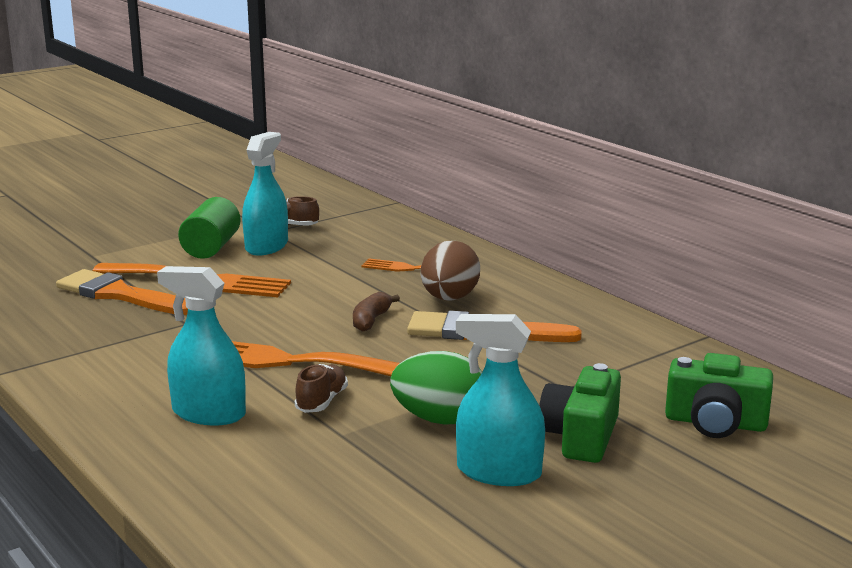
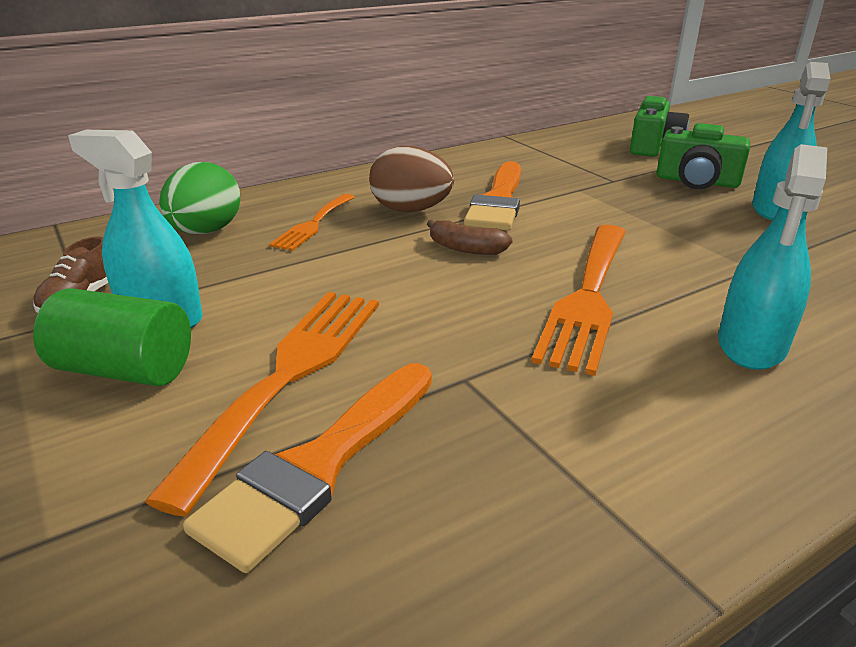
camera: 85 degrees left, 10 degrees up
(321, 402) = (685, 277): brown shoe -> none
(439, 419) = (695, 225): green egg -> green egg (206, 231)

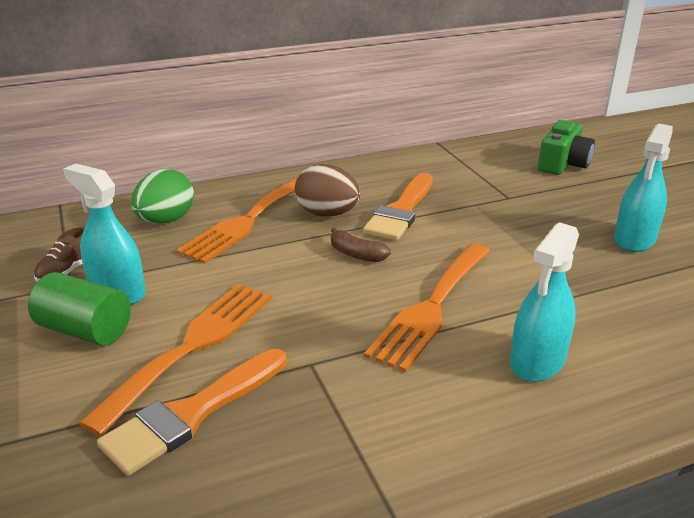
camera: 10 degrees right, 0 degrees up
(313, 224) = (247, 221): orange fork -> orange fork, size x1.77
(697, 181) = (581, 204): green camera -> none

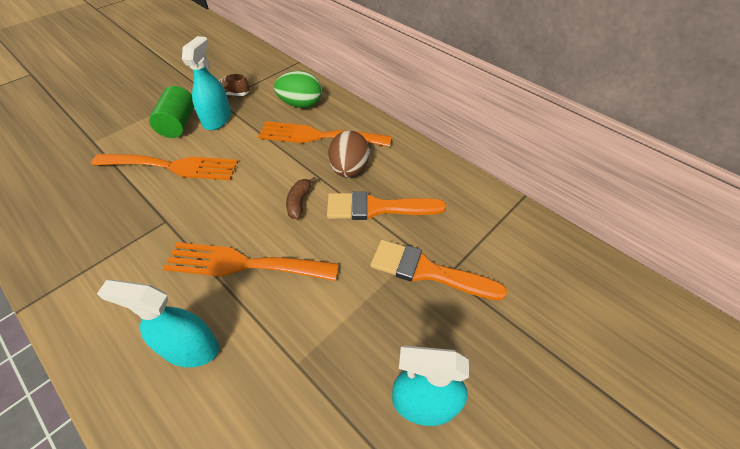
camera: 65 degrees right, 20 degrees up
(191, 414) = (114, 189): orange brush -> orange brush (427, 271)
(563, 164) = (559, 306): green camera -> none

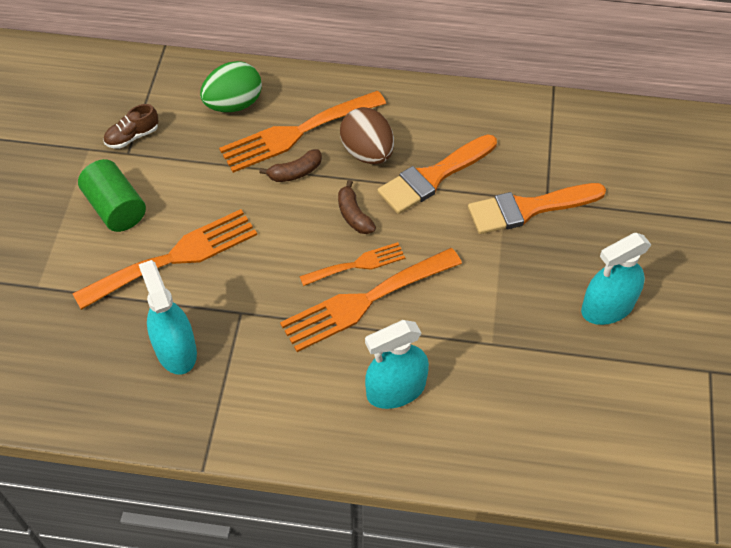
camera: 35 degrees left, 5 degrees up
(217, 119) = (155, 176): turquoise spray bottle -> turquoise spray bottle (176, 350)
(266, 235) = (357, 264): none -> orange fork
(293, 157) = (295, 172): none -> brown banana

